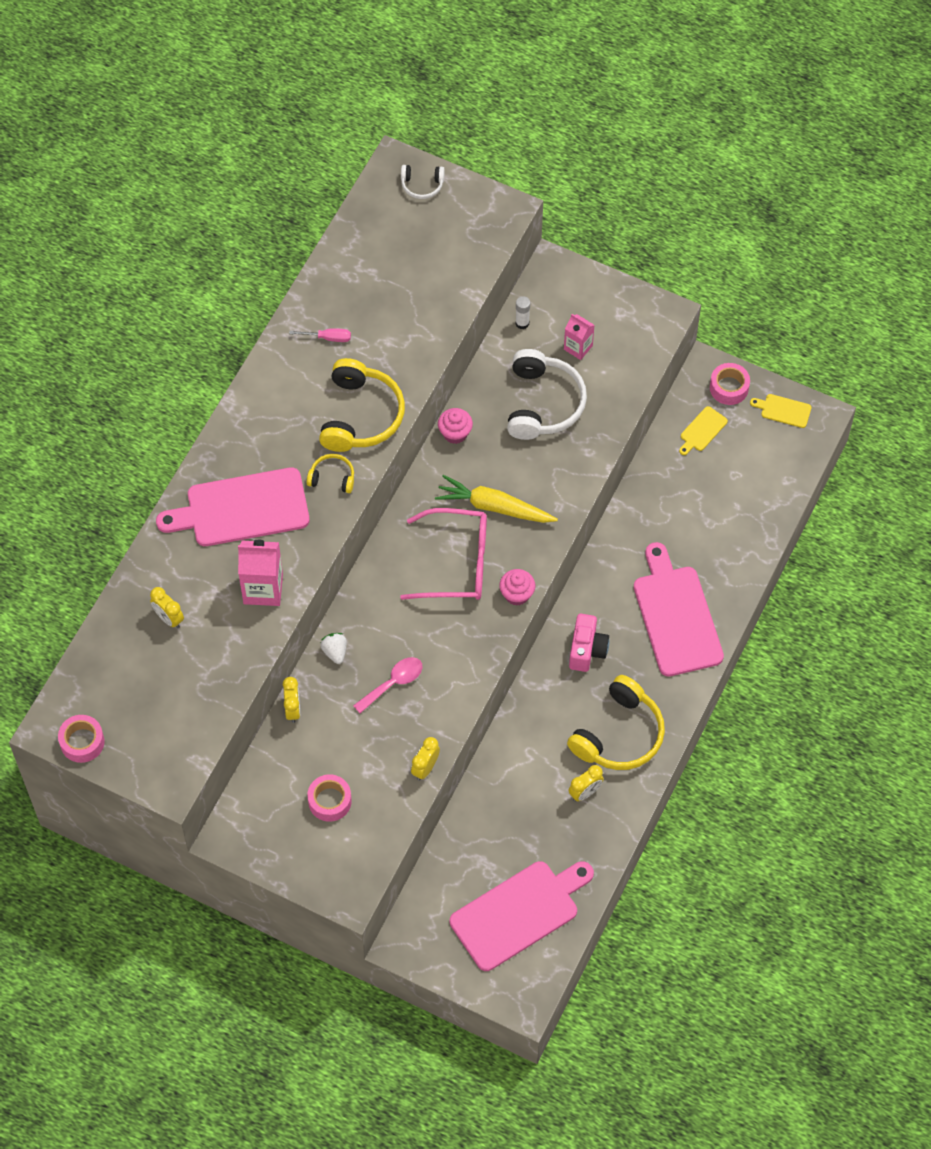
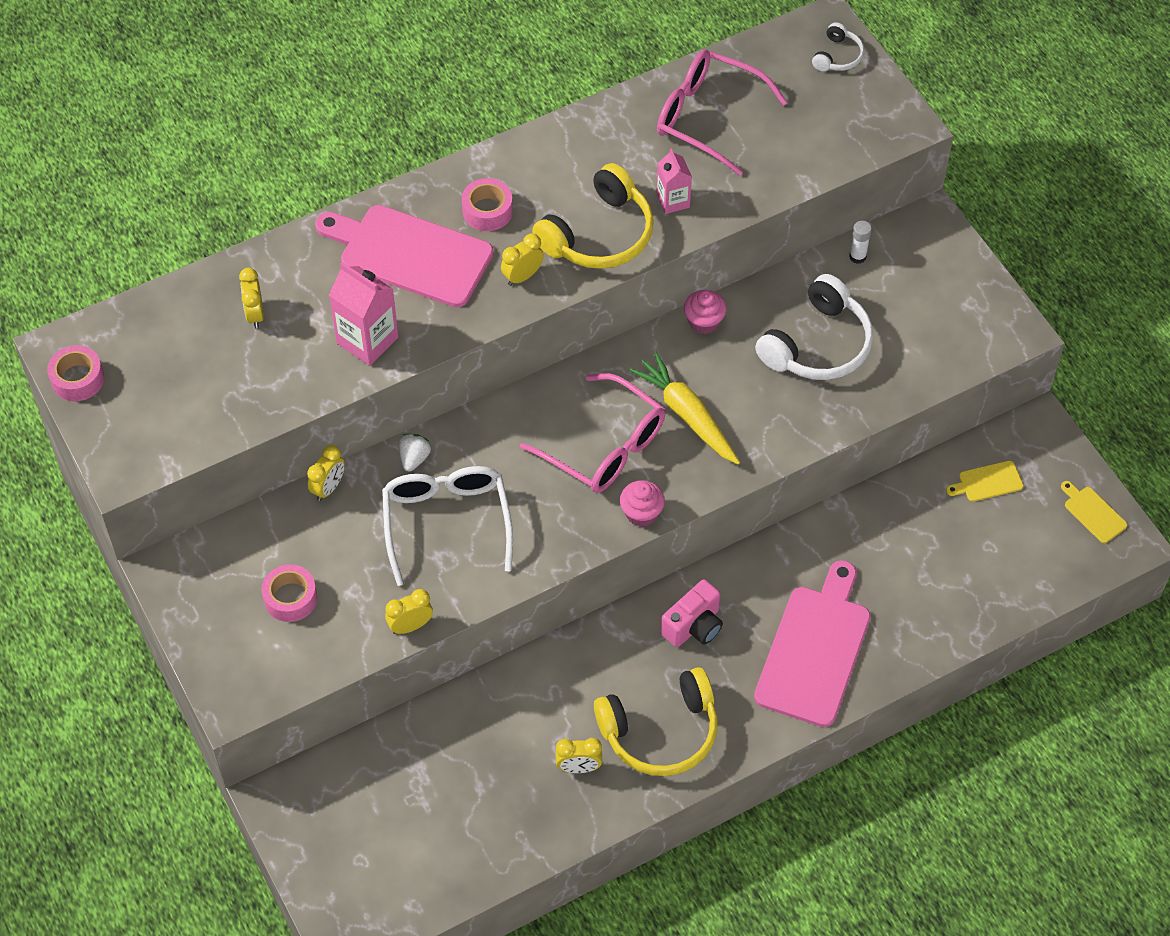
camera: 35 degrees right, 5 degrees down
(328, 338) = (626, 145): pink screwdriver -> none
(332, 477) = (522, 276): yellow headphones -> yellow clock
(369, 283) = (709, 118): none -> pink glasses
(393, 683) = (447, 523): pink spoon -> white glasses
(422, 185) = (838, 56): white headphones -> white headphones turned 105 degrees counterclockwise
(519, 913) = (414, 844): pink cutting board -> none
(578, 347) = (898, 312): pink carton -> pink carton (673, 201)
(729, 388) = (1050, 456): pink tape -> pink tape (487, 211)

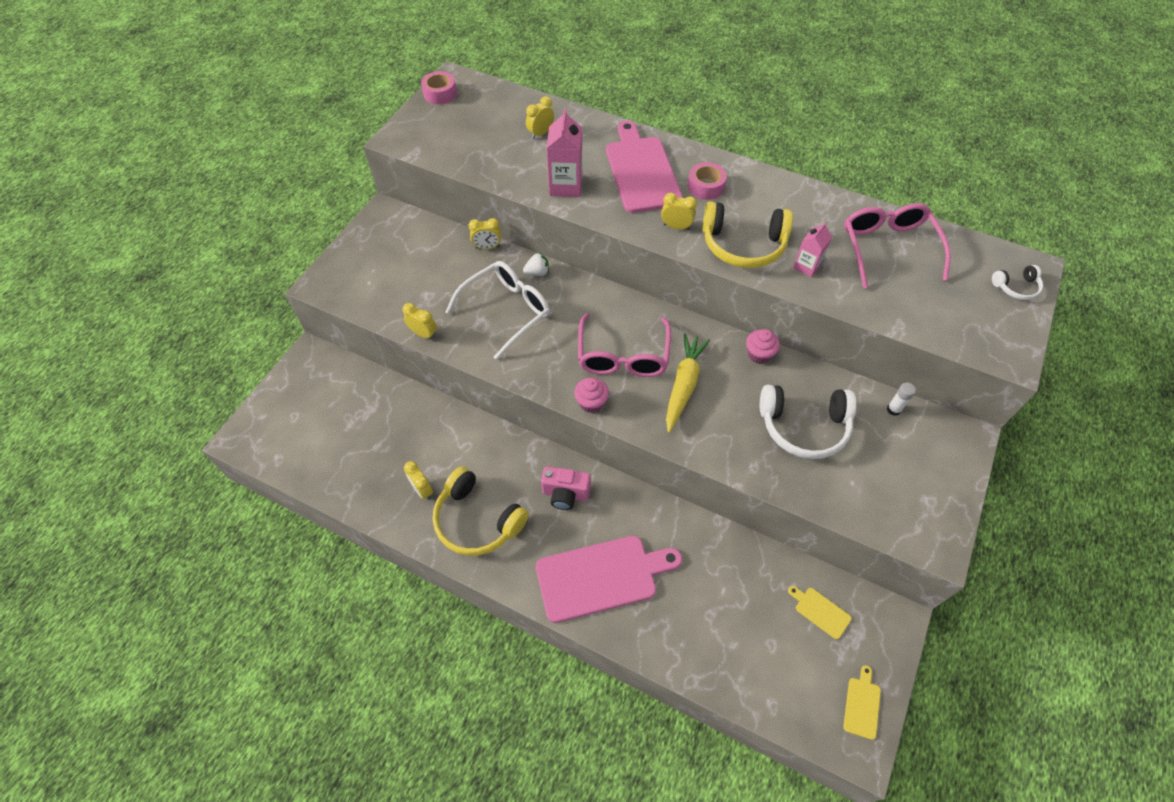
camera: 55 degrees right, 0 degrees up
(290, 598) = (403, 271): pink tape -> none

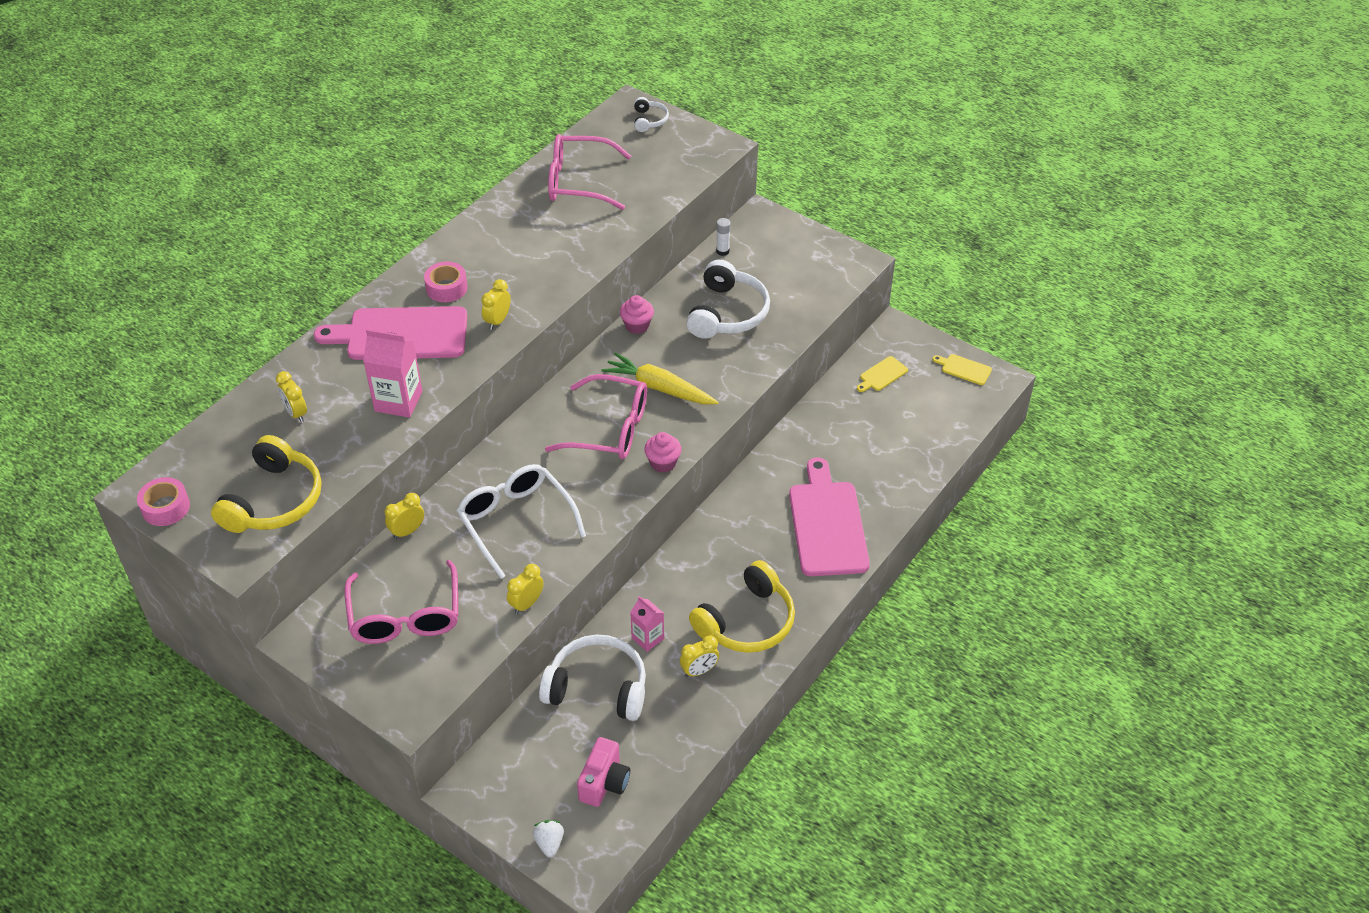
camera: 80 degrees left, 10 degrees down
(402, 419) = (597, 687): none -> white headphones
(408, 263) = (405, 615): none -> pink glasses
(487, 247) = (407, 531): yellow clock -> yellow clock turned 135 degrees counterclockwise
(537, 272) = (466, 487): white strawberry -> white strawberry (549, 843)
(565, 494) = (730, 541): pink camera -> pink camera (604, 783)
(743, 245) = (541, 277): yellow headphones -> yellow headphones (274, 500)
(806, 266) = (583, 239): pink carton -> pink carton (647, 638)

